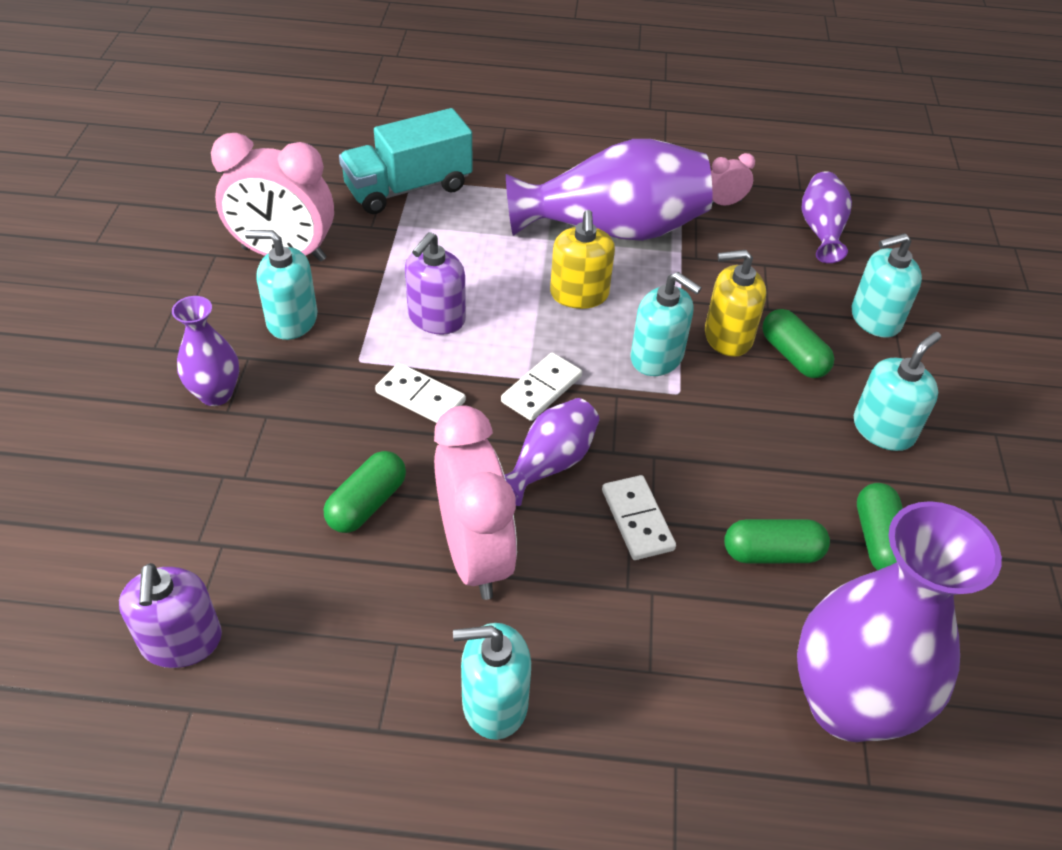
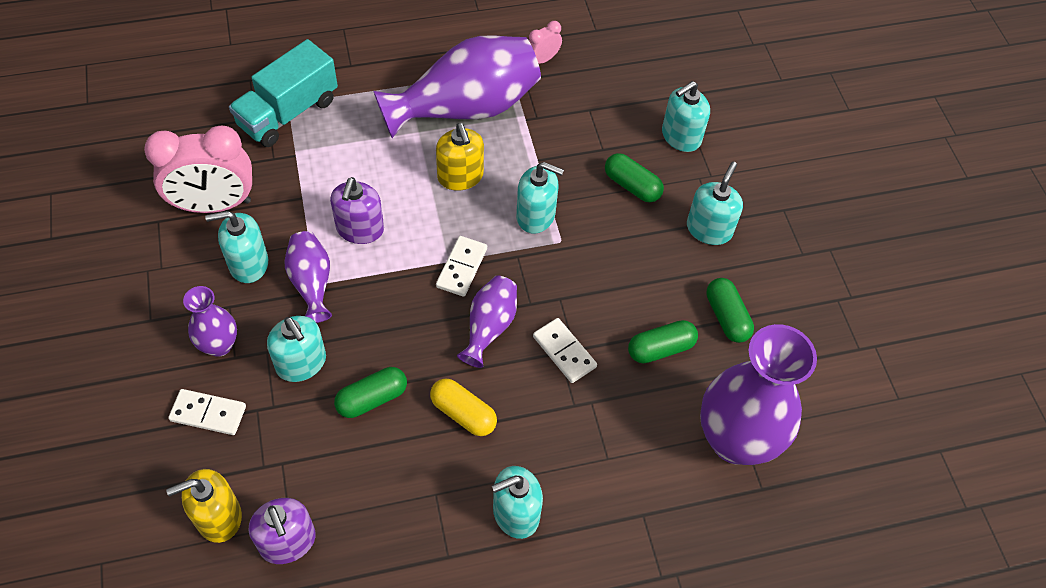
camera: 20 degrees left, 10 degrees up
(300, 439) = (301, 363): none -> turquoise soap dispenser
(367, 503) = (372, 398): green capsule -> green capsule turned 45 degrees clockwise
(420, 397) = (375, 301): white domino -> white domino (208, 413)
(474, 555) = (463, 413): pink clock -> yellow capsule
(728, 337) = (581, 183): yellow soap dispenser -> yellow soap dispenser (218, 517)
(821, 230) = (622, 66): purple vase -> purple vase (311, 283)

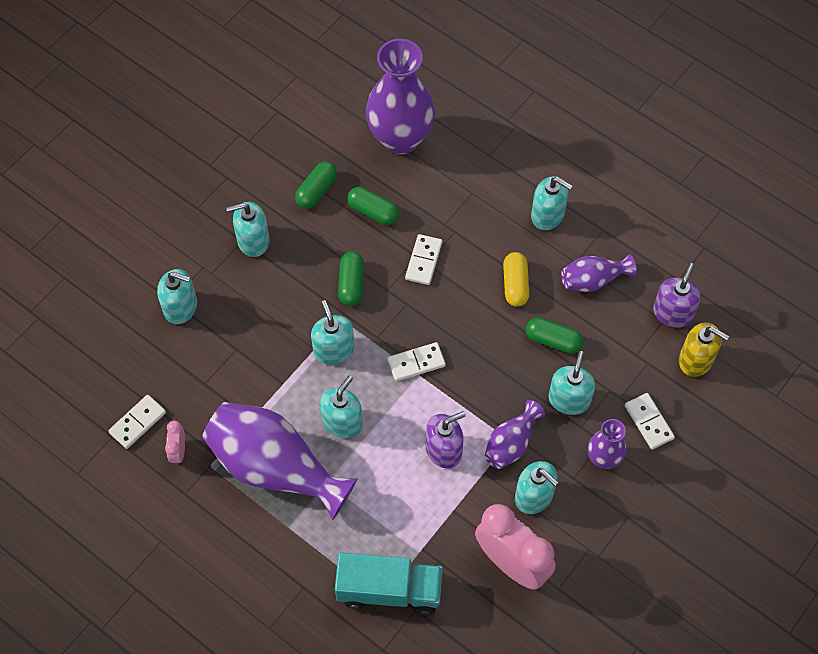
camera: 125 degrees left, 5 degrees up
(460, 176) = (342, 422): yellow soap dispenser -> turquoise soap dispenser
(489, 327) = (445, 314): purple vase -> purple vase (593, 280)
(542, 59) = (178, 451): pink clock -> pink clock turned 75 degrees clockwise
(593, 50) = (138, 423): none -> white domino
(632, 186) = (255, 309): green capsule -> green capsule (351, 284)

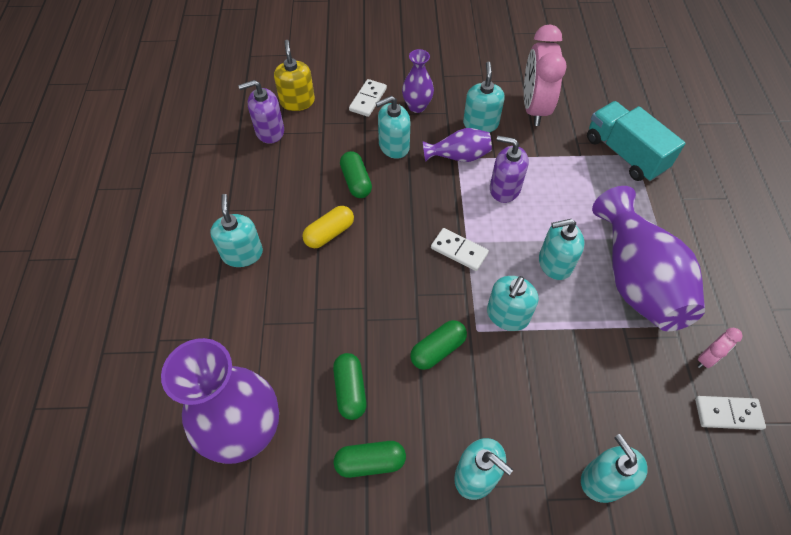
camera: 130 degrees left, 5 degrees down
(423, 261) = (365, 311): white domino -> none
(593, 280) = (281, 189): purple vase -> none

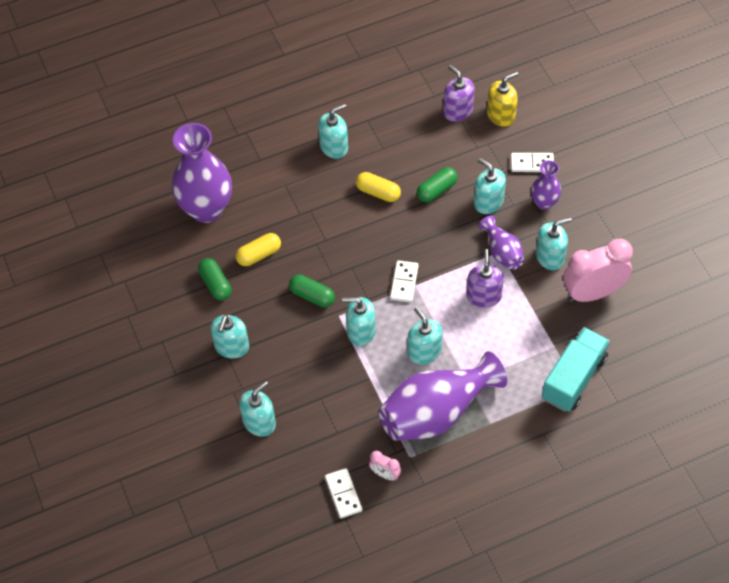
camera: 70 degrees right, 0 degrees up
(350, 390) = (259, 255): green capsule -> yellow capsule

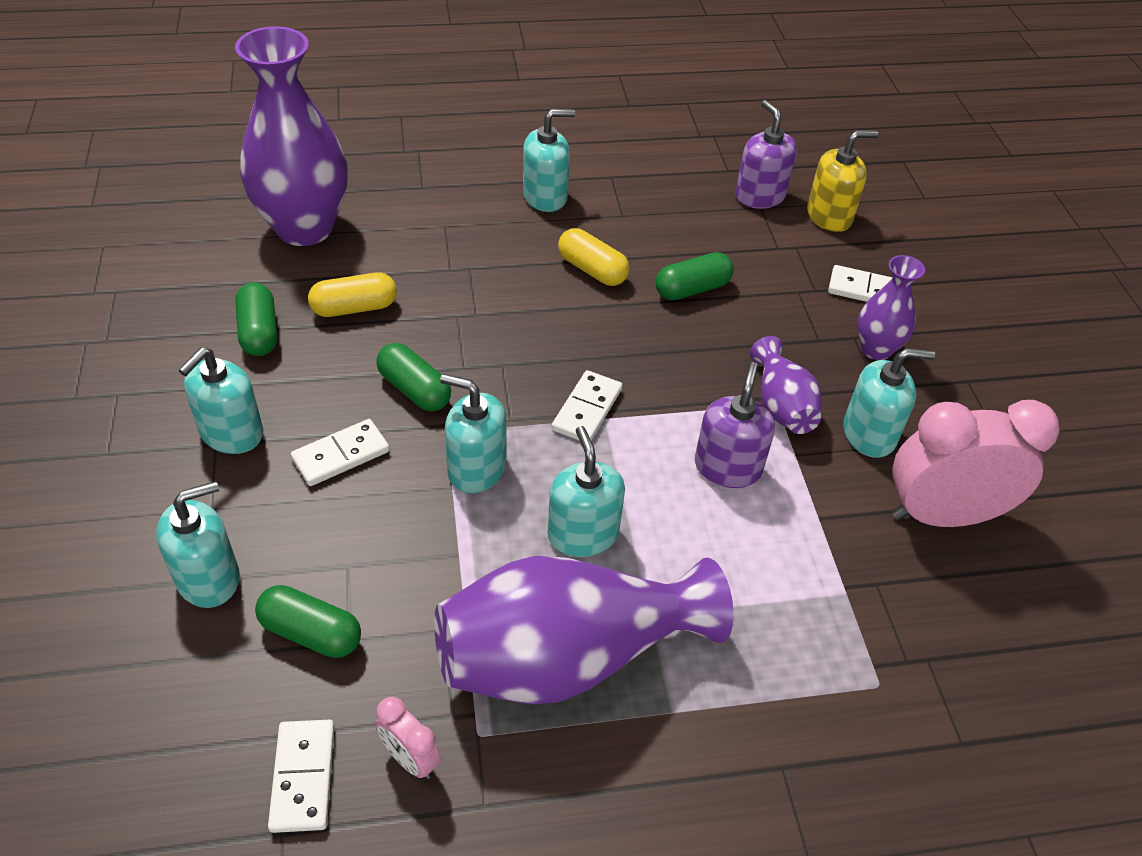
camera: 10 degrees right, 10 degrees down
(291, 343) = (341, 455): none -> white domino
(318, 434) = (311, 633): none -> green capsule
(488, 202) = (776, 326): turquoise soap dispenser -> none
(573, 378) = (874, 666): turquoise truck -> none

